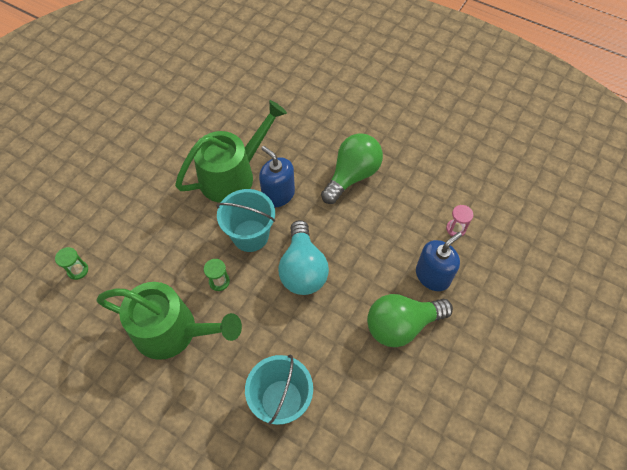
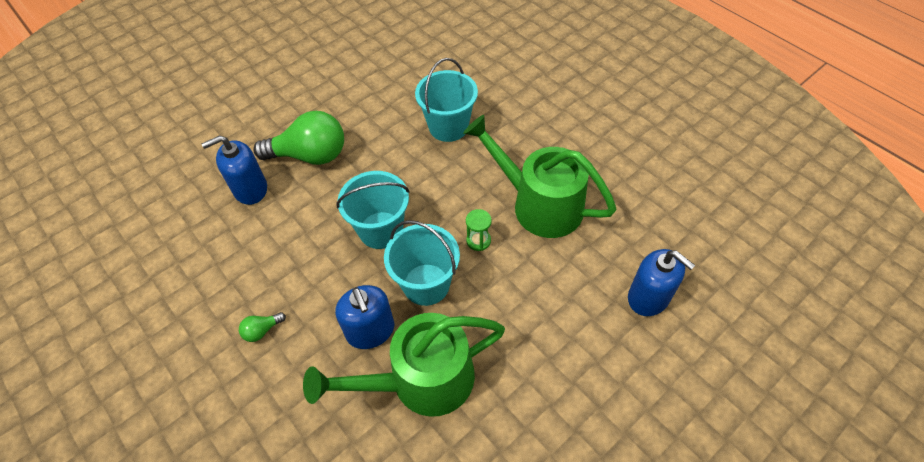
camera: 160 degrees left, 5 degrees down
(78, 270) = (648, 297): green hourglass -> blue soap dispenser
(303, 269) = (381, 230): turquoise light bulb -> turquoise bucket
(352, 176) = (262, 330): green light bulb -> green light bulb, size x0.41
(455, 229) = (190, 229): pink hourglass -> none

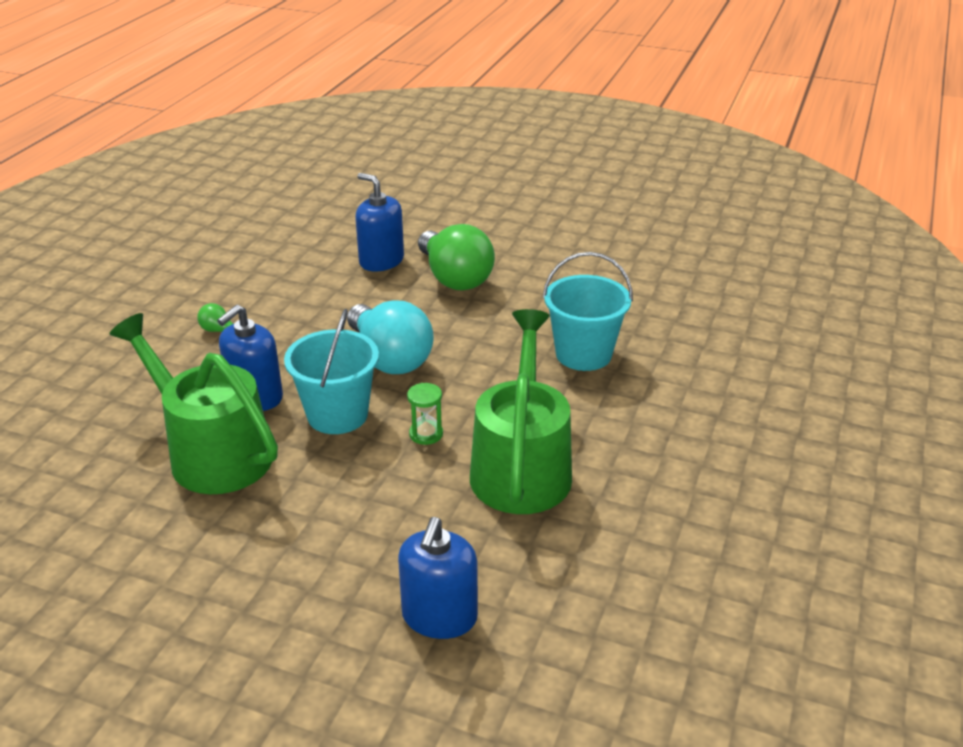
camera: 60 degrees right, 20 degrees down
(381, 230) = (389, 358): turquoise bucket -> turquoise light bulb

